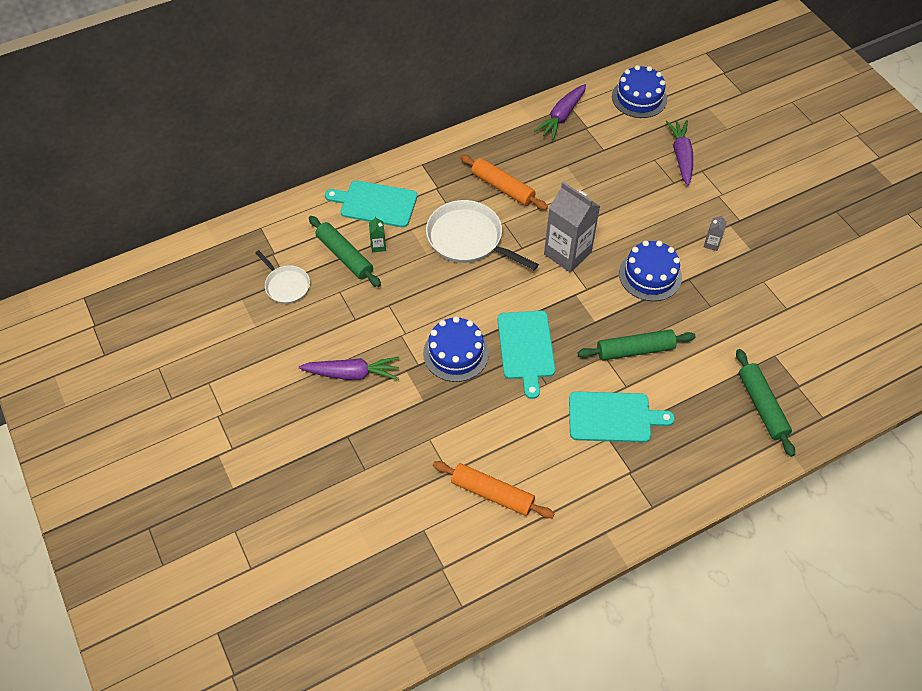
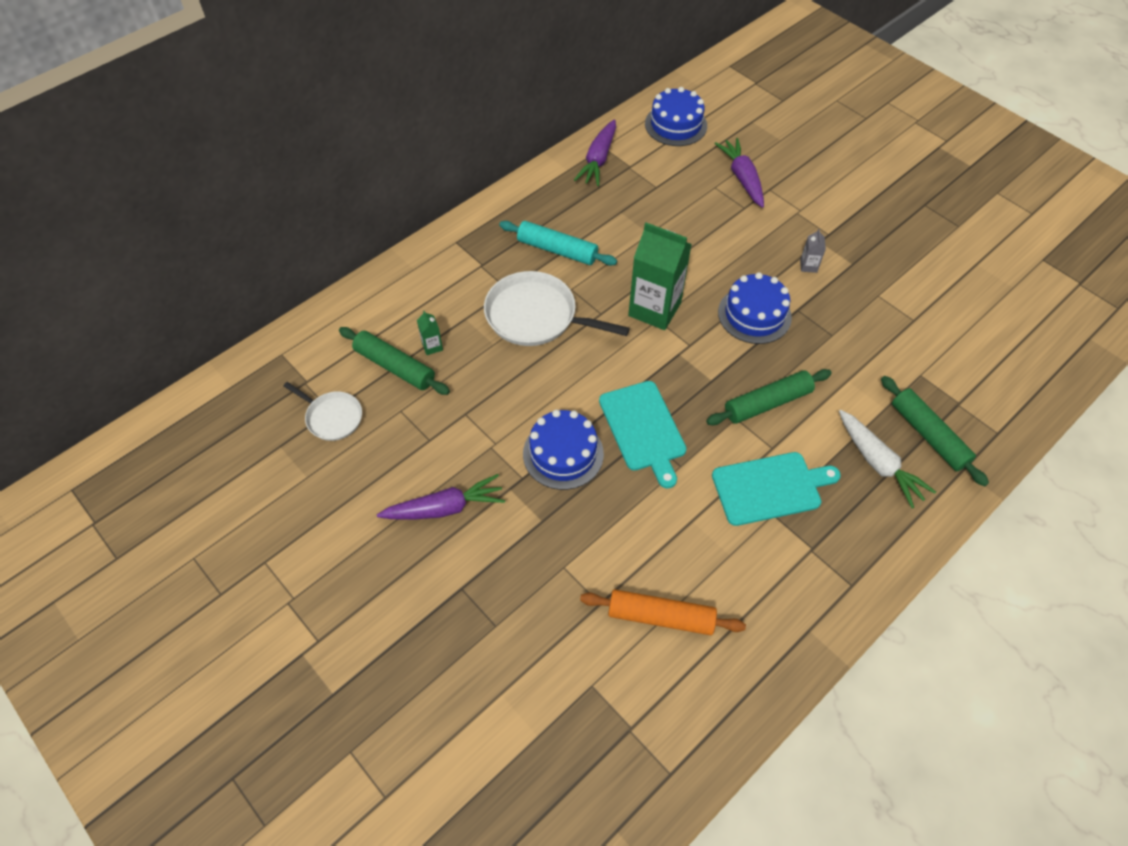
camera: 15 degrees left, 0 degrees up
(375, 204) = (414, 298): turquoise cutting board -> none
(503, 187) = (557, 250): orange rolling pin -> turquoise rolling pin
(567, 253) = (654, 309): grey carton -> green carton
(710, 419) = (878, 463): none -> white carrot

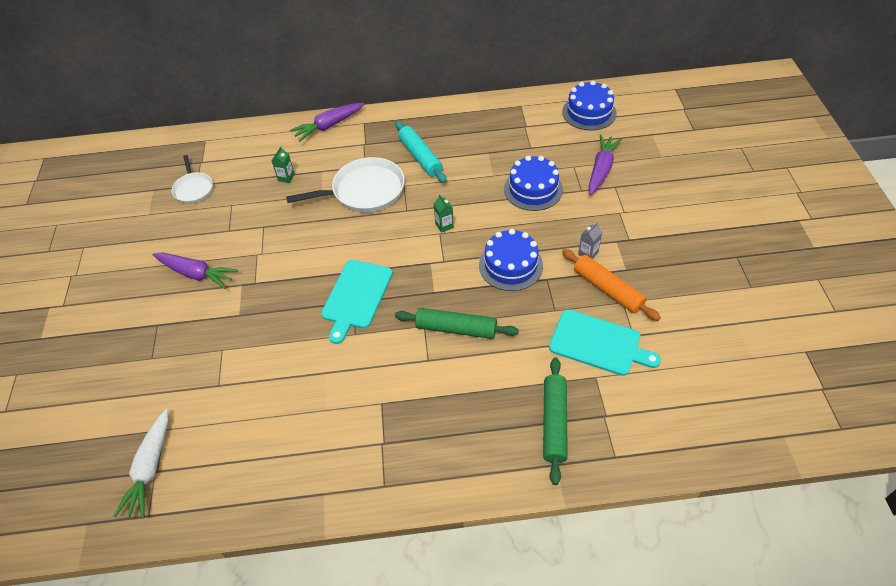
camera: 40 degrees right, 5 degrees down
(395, 367) = (254, 178): green rolling pin -> none
(536, 316) = (364, 191): white pan -> white pan turned 105 degrees clockwise
(563, 454) = (292, 283): blue cake -> blue cake (533, 189)
(598, 160) = (508, 112): purple carrot -> purple carrot (328, 126)
(654, 309) = (444, 226): green carton -> green carton, size x0.41
(660, 617) = (243, 418): orange rolling pin -> orange rolling pin (607, 289)
(770, 487) = (398, 384): turquoise cutting board -> turquoise cutting board (598, 343)
(878, 463) = (493, 418): white carrot -> white carrot (150, 469)

